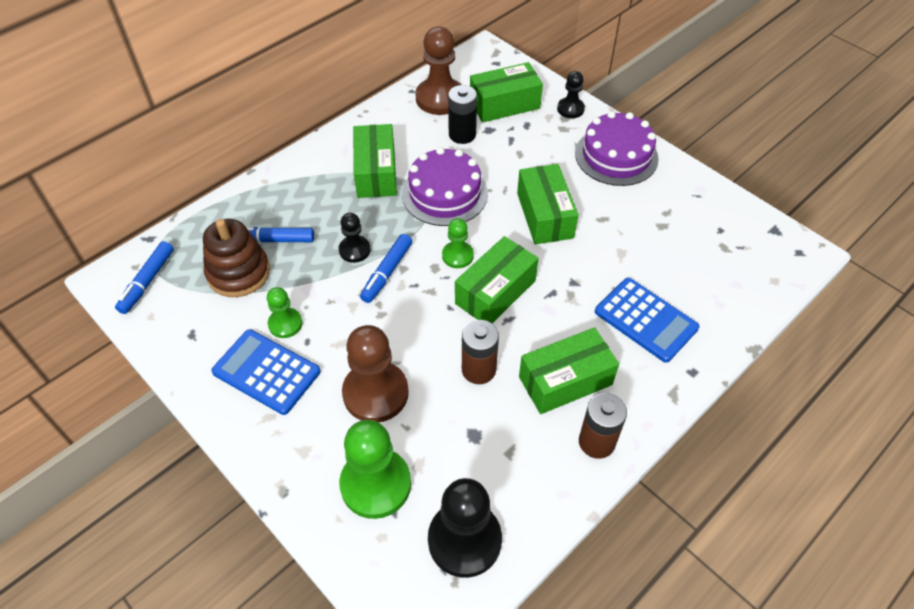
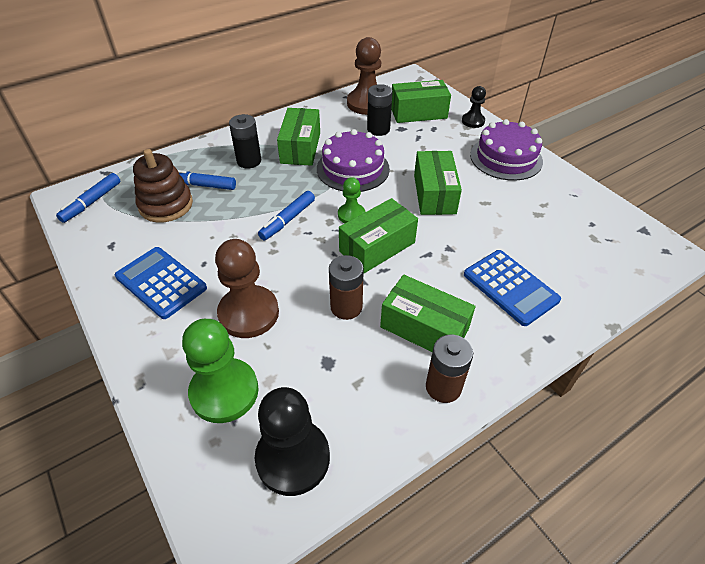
camera: 10 degrees right, 5 degrees down
(285, 324) = (190, 247): green pawn -> none
(319, 199) = (249, 161): none -> black battery
(354, 250) = (266, 200): black pawn -> none
(565, 380) = (424, 328): green box -> green box turned 45 degrees clockwise

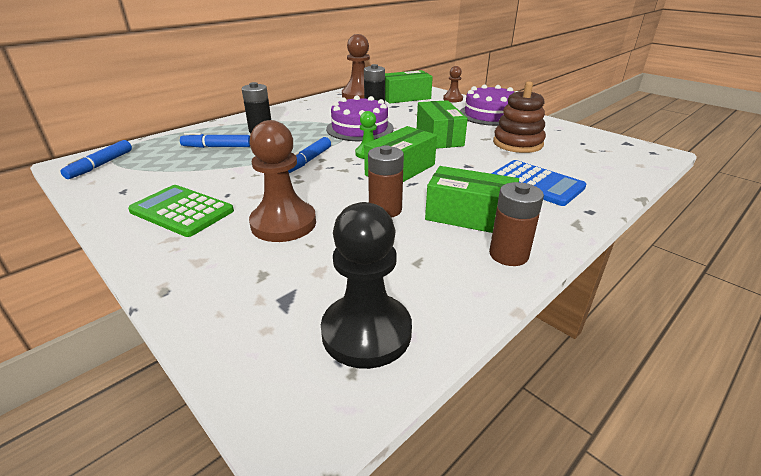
camera: 10 degrees left, 15 degrees down
(161, 282) = (182, 211): blue calculator -> green calculator
(166, 205) = (181, 161): brown stacking toy -> brown stacking toy (517, 143)
(224, 391) = (269, 285): green pawn -> none
(300, 148) = (307, 121): green box -> none
(473, 121) = (453, 99): black pawn -> brown pawn

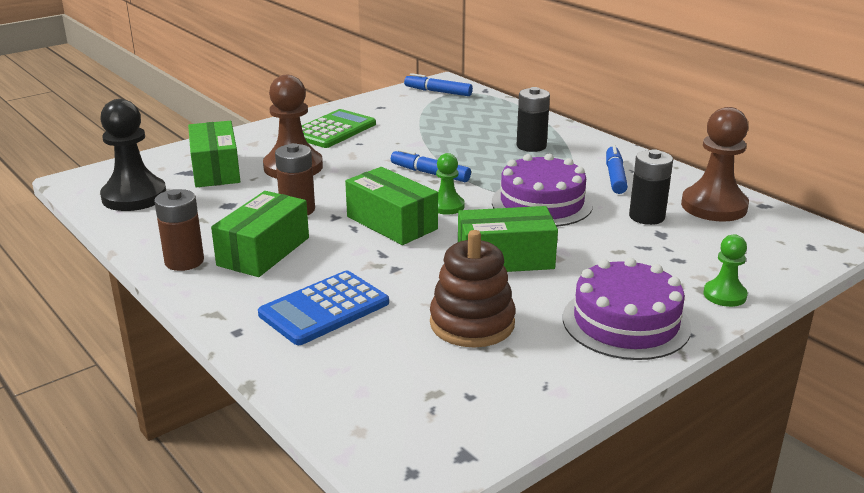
camera: 95 degrees right, 5 degrees down
(217, 147) = (479, 129): blue marker -> blue marker (615, 176)
(405, 97) = (717, 247): green box -> green box (215, 170)
(453, 99) = (724, 295): brown pawn -> green pawn

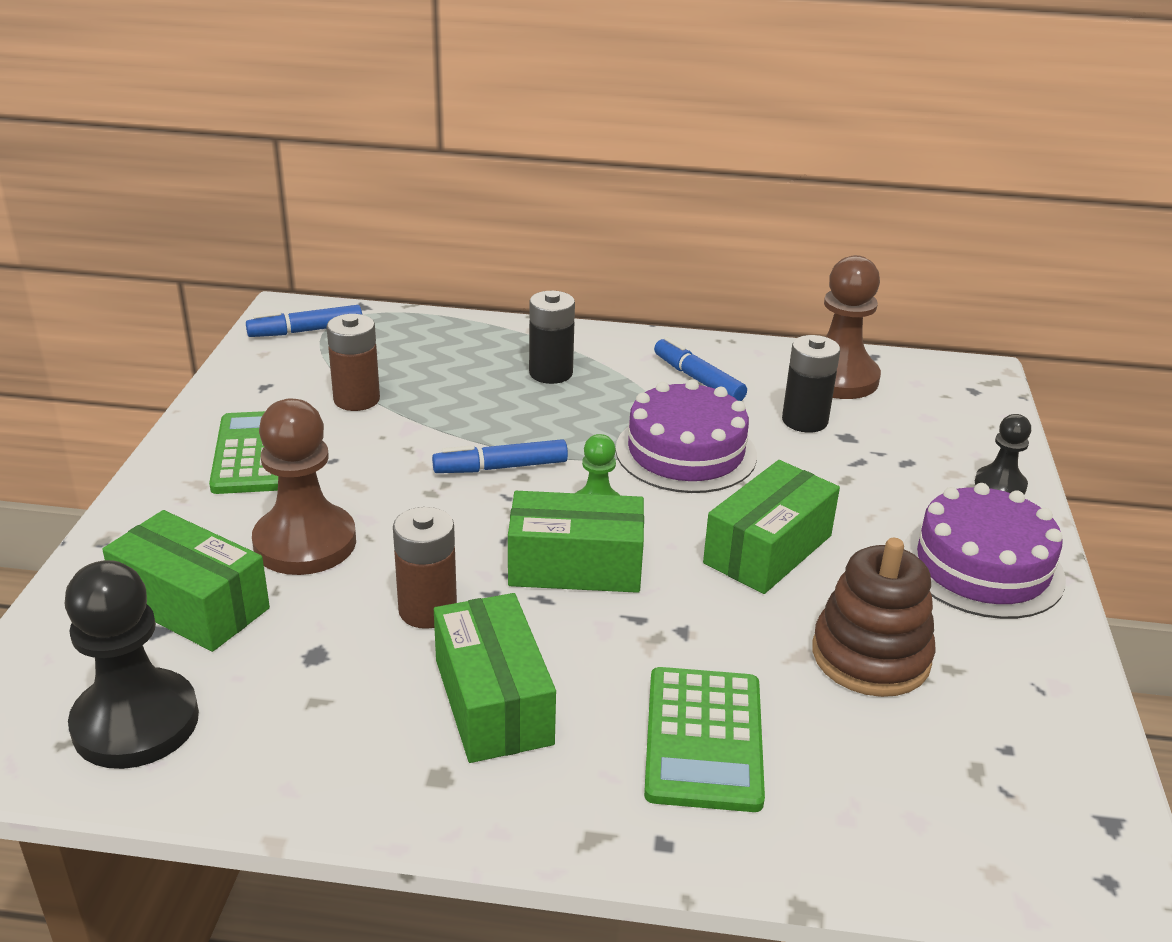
camera: 45 degrees left, 5 degrees up
(184, 261) = (413, 785): brown battery -> brown battery (356, 399)
(324, 309) = (704, 739): blue calculator -> green calculator
(724, 295) = (1000, 485): green pawn -> black pawn

